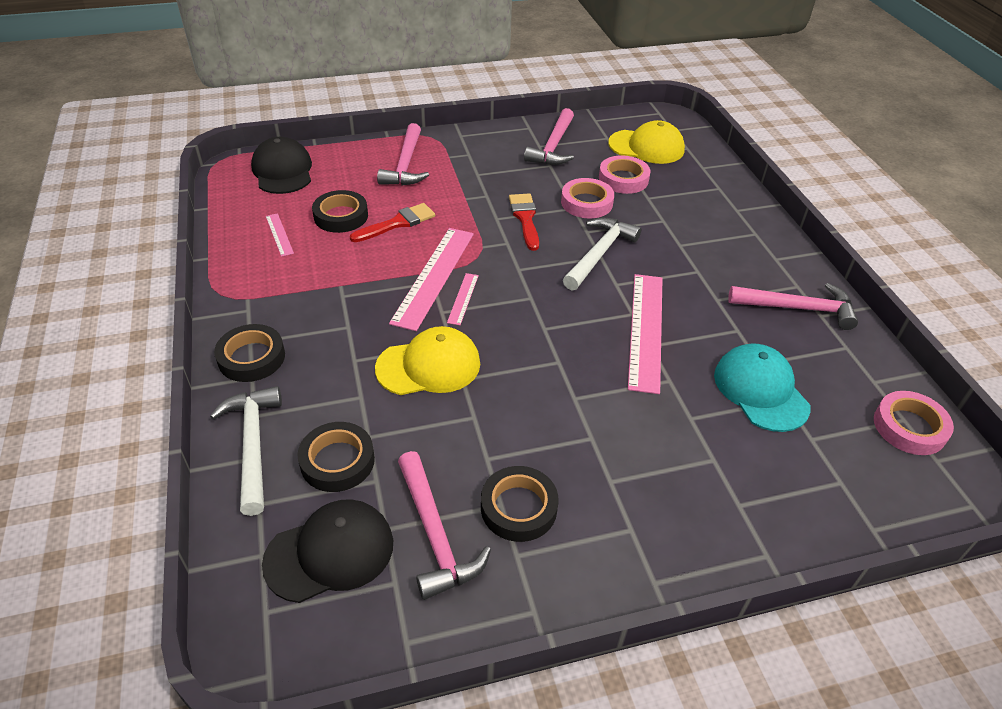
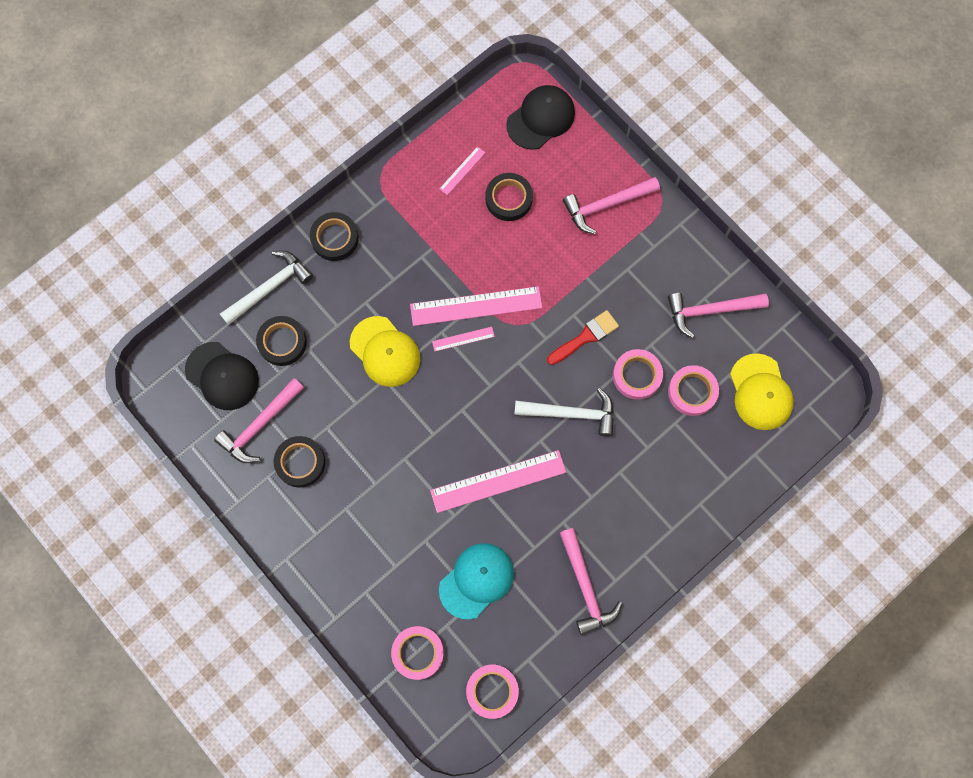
camera: 65 degrees right, 30 degrees up
(397, 223) = (524, 245): red brush -> none
(842, 481) = (417, 653): none -> pink tape

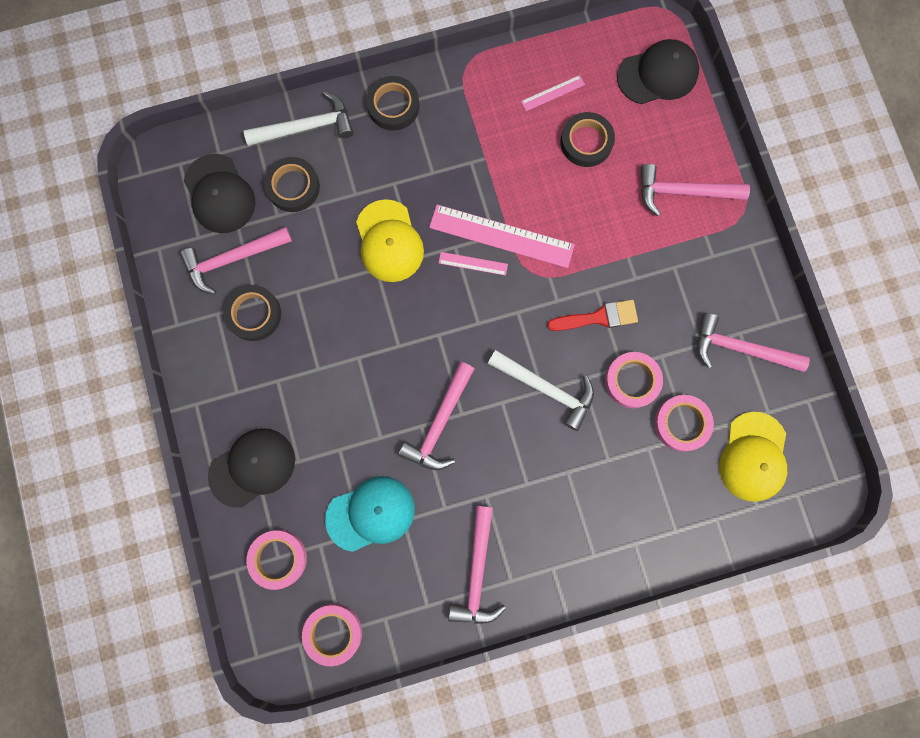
camera: 25 degrees right, 5 degrees up
(360, 589) = (252, 467): none -> black cap
(498, 481) = (440, 423): pink ruler -> pink hammer

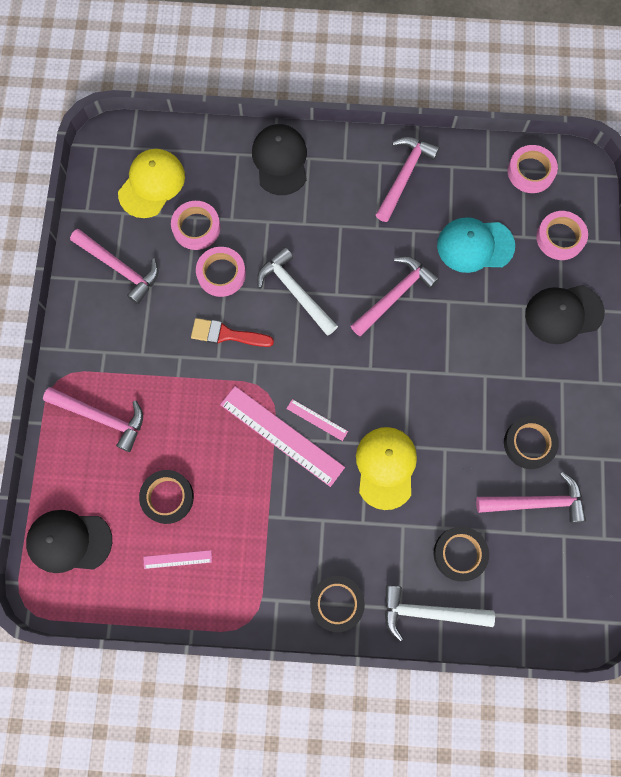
camera: 160 degrees left, 5 degrees down
(219, 194) = (533, 572): black cap -> black cap (280, 160)

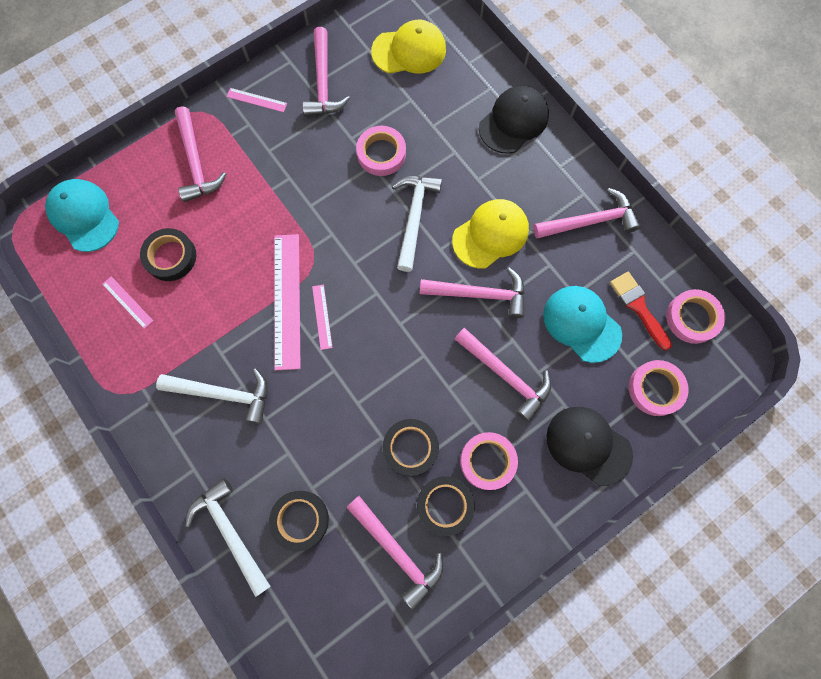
camera: 50 degrees right, 0 degrees up
(69, 541) = (84, 216): black cap -> turquoise cap
(88, 329) = (256, 100): none -> pink ruler
(196, 227) = (403, 107): pink tape -> pink tape (487, 461)
(226, 334) = (335, 196): red brush -> red brush (638, 307)
(317, 539) = (223, 394): none -> white hammer
(336, 603) = (182, 450): black tape -> black tape (410, 448)
(386, 467) = (326, 401): yellow cap -> yellow cap (490, 234)
(470, 327) = (505, 375): none -> pink hammer

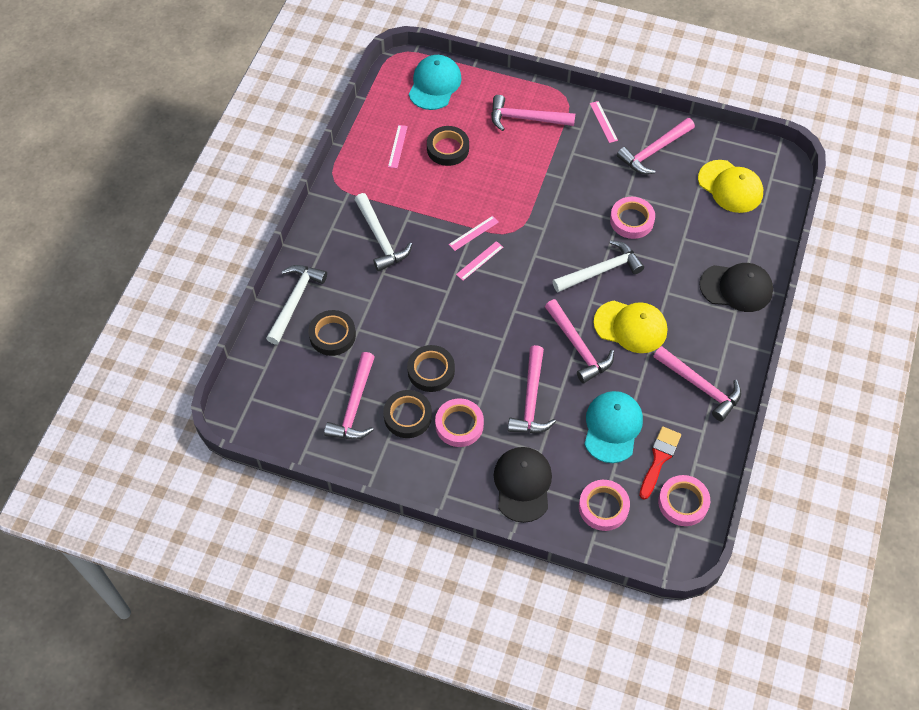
camera: 55 degrees right, 15 degrees down
(196, 162) = (526, 119): pink hammer -> pink hammer turned 60 degrees clockwise
(287, 300) = (473, 233): pink ruler -> pink ruler, size x0.47

